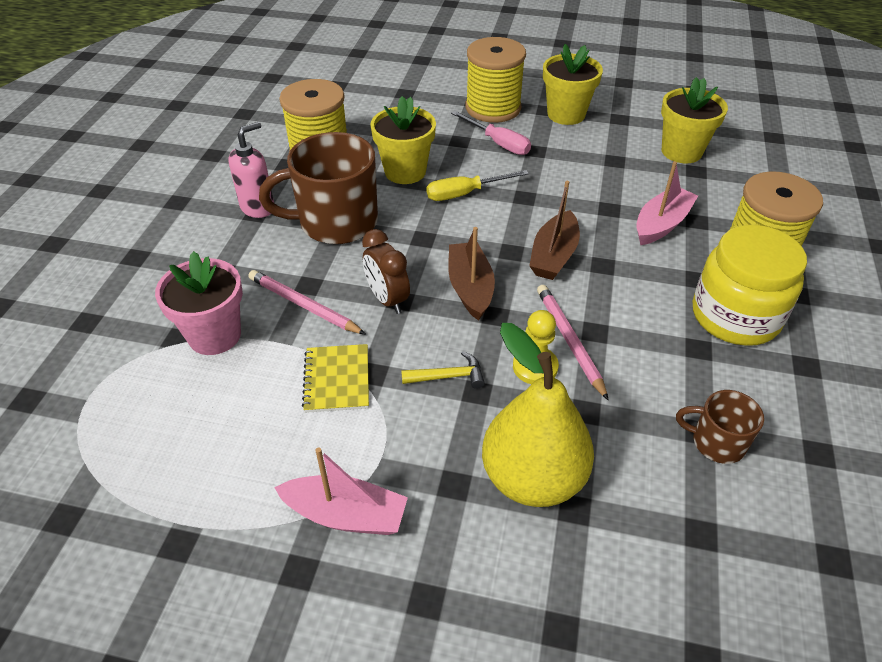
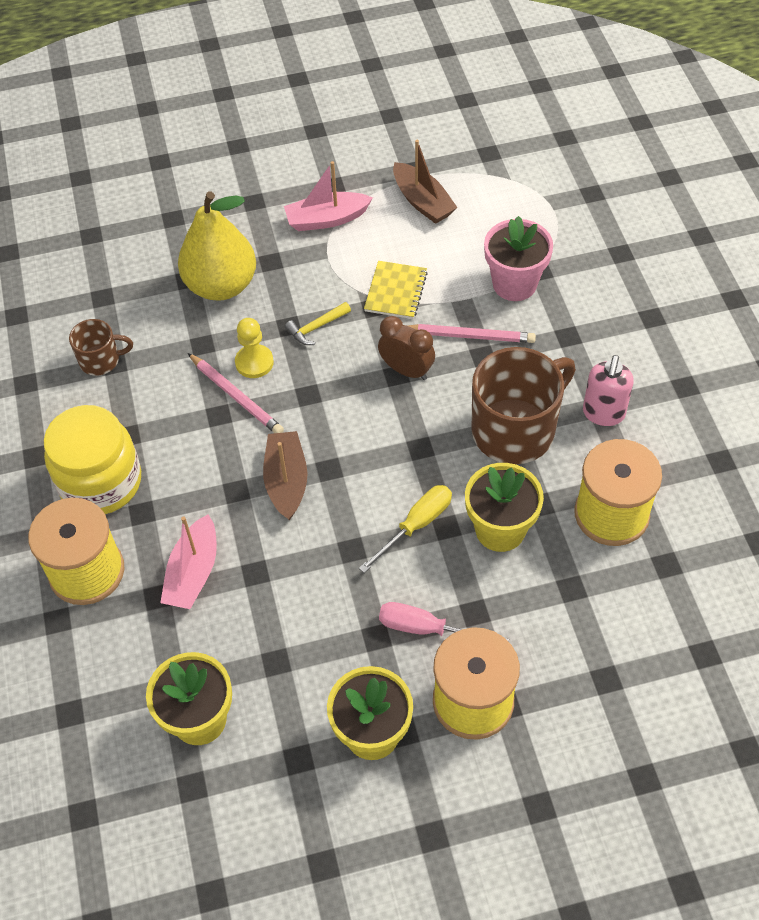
camera: 155 degrees right, 10 degrees up
(337, 379) = (395, 291): yellow notebook -> yellow notebook turned 45 degrees clockwise
(470, 288) = (344, 412): brown boat -> brown boat (422, 202)

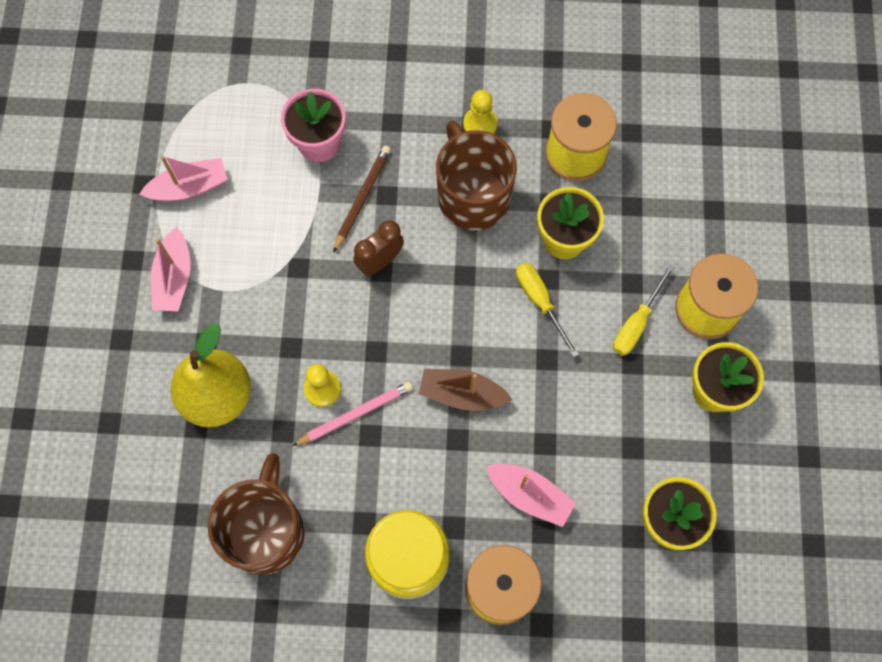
camera: 75 degrees left, 15 degrees up
(101, 360) = (266, 531): brown mug -> brown mug, size x1.96
(316, 328) = (303, 324): yellow hammer -> none
(395, 291) = (288, 243): yellow notebook -> none
(422, 202) = (189, 187): brown boat -> pink boat
(426, 629) = (636, 323): pink screwdriver -> yellow screwdriver
(470, 336) = (362, 198): pink pencil -> brown pencil
(603, 413) = (480, 124): pink soap dispenser -> yellow pawn

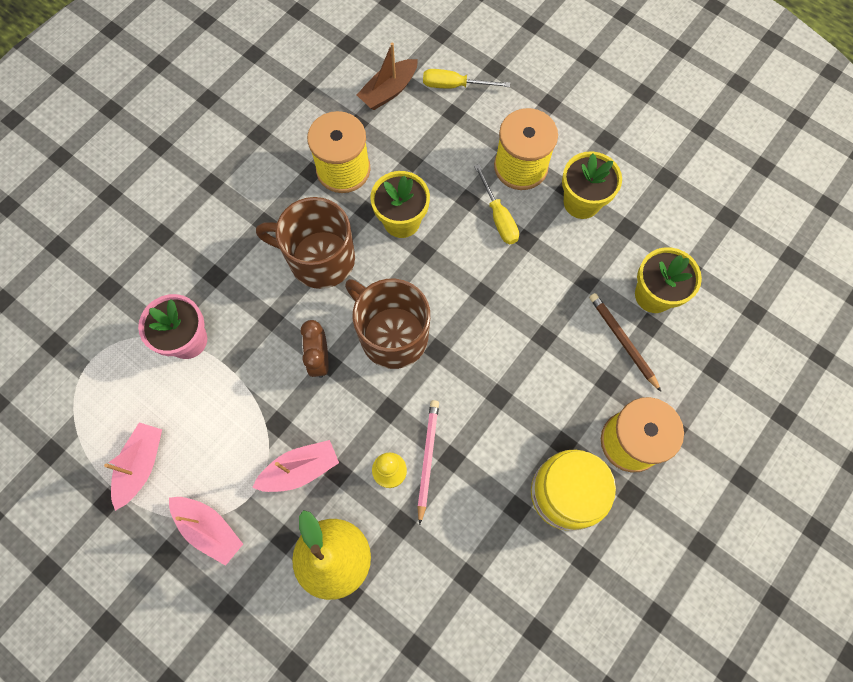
camera: 55 degrees left, 0 degrees up
(266, 531) = (473, 591): brown mug -> brown mug (392, 335)
(362, 198) = (258, 338): brown pencil -> brown pencil (622, 341)
(462, 394) = (467, 369): brown boat -> brown boat (388, 91)
(480, 124) = (268, 216): yellow pawn -> none
(529, 495) = (575, 374): pink boat -> pink boat (300, 470)
(540, 302) = (436, 269): yellow screwdriver -> yellow screwdriver (454, 85)

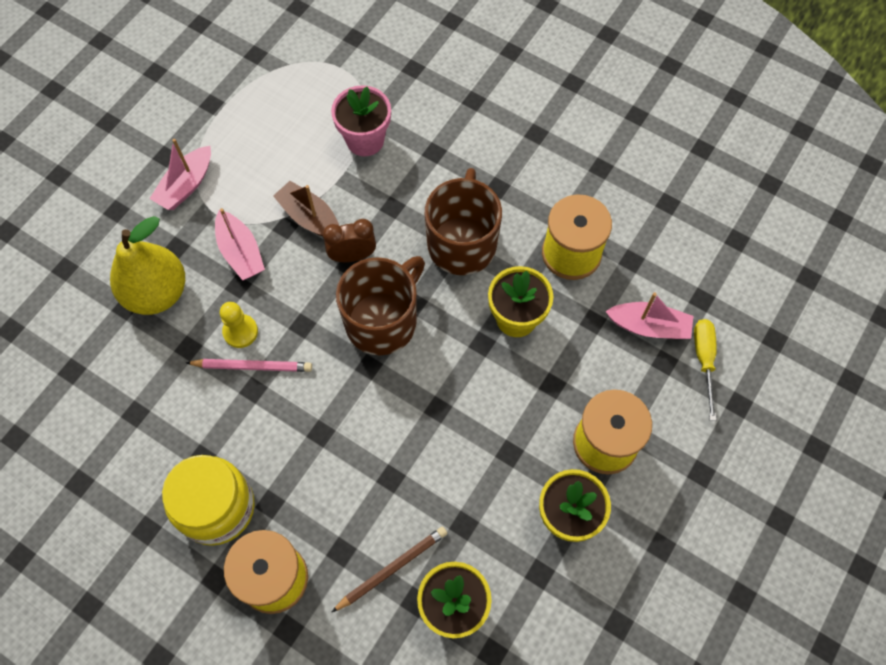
camera: 85 degrees right, 5 degrees down
(141, 466) = (243, 123): pink boat -> pink boat (649, 326)
(388, 91) = (681, 289): brown boat -> brown boat (310, 217)
(498, 217) = (534, 421): yellow screwdriver -> none

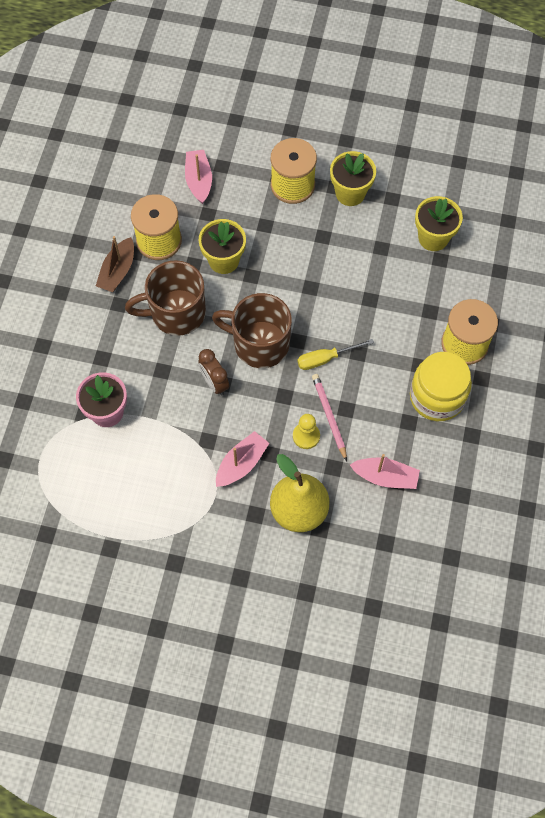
camera: 110 degrees left, 0 degrees up
(186, 185) = (197, 532): pink boat -> pink boat (385, 477)
(310, 217) = (193, 426): brown boat -> brown boat (118, 271)
(392, 568) = (426, 279): brown pencil -> none
(704, 360) = (211, 144): yellow screwdriver -> yellow screwdriver (325, 359)

